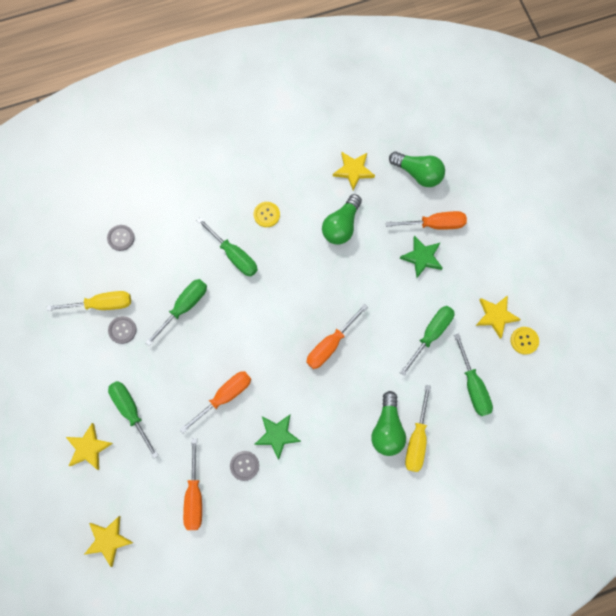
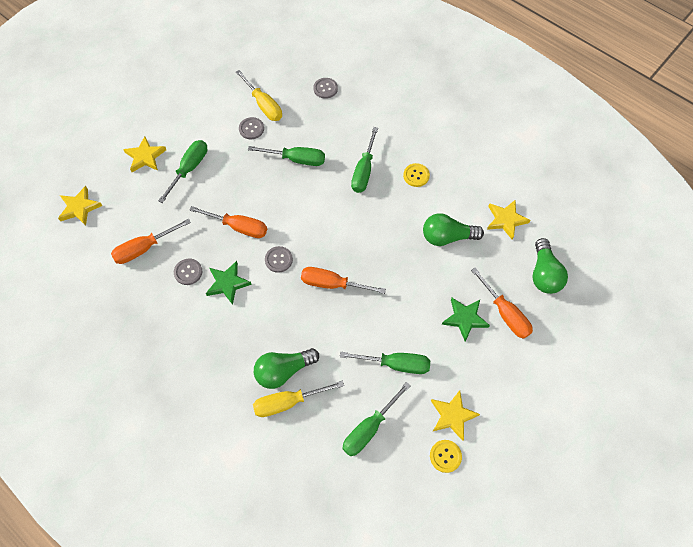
camera: 60 degrees right, 10 degrees down
(280, 378) = (278, 260): none -> grey button

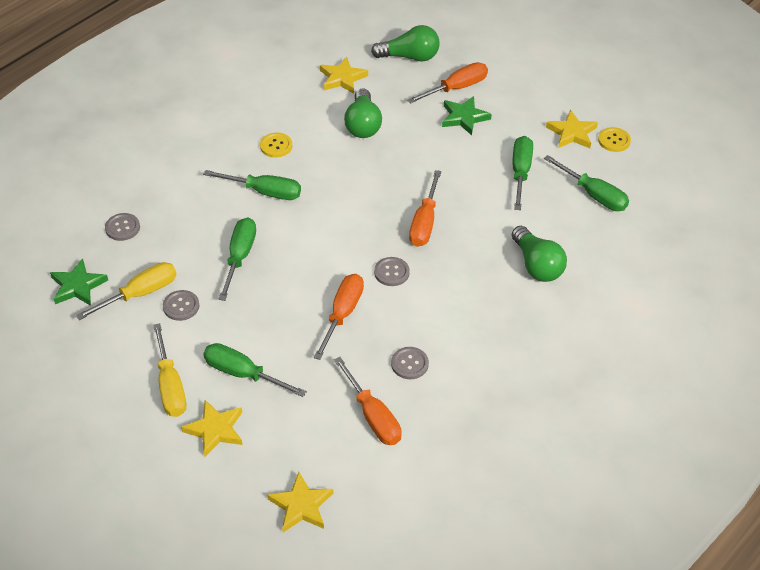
camera: 90 degrees left, 15 degrees down
(227, 283) = (425, 321): green star -> green star (78, 286)
(287, 402) = (574, 261): yellow screwdriver -> yellow screwdriver (170, 387)

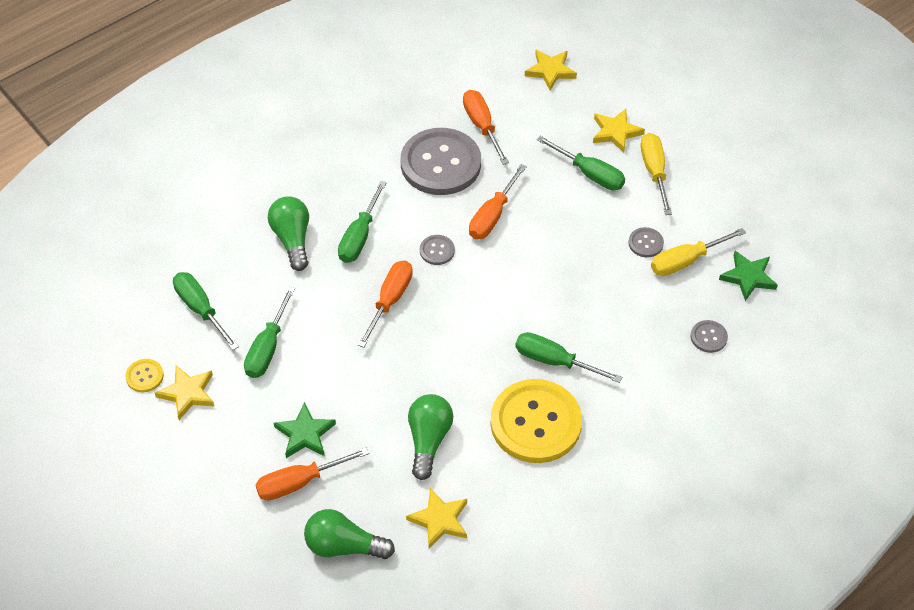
camera: 170 degrees left, 5 degrees up
(240, 256) = (586, 288): green screwdriver -> green screwdriver (359, 237)
(276, 146) = (535, 423): yellow button -> yellow button, size x2.40
(409, 364) = (440, 163): grey button -> grey button, size x2.40

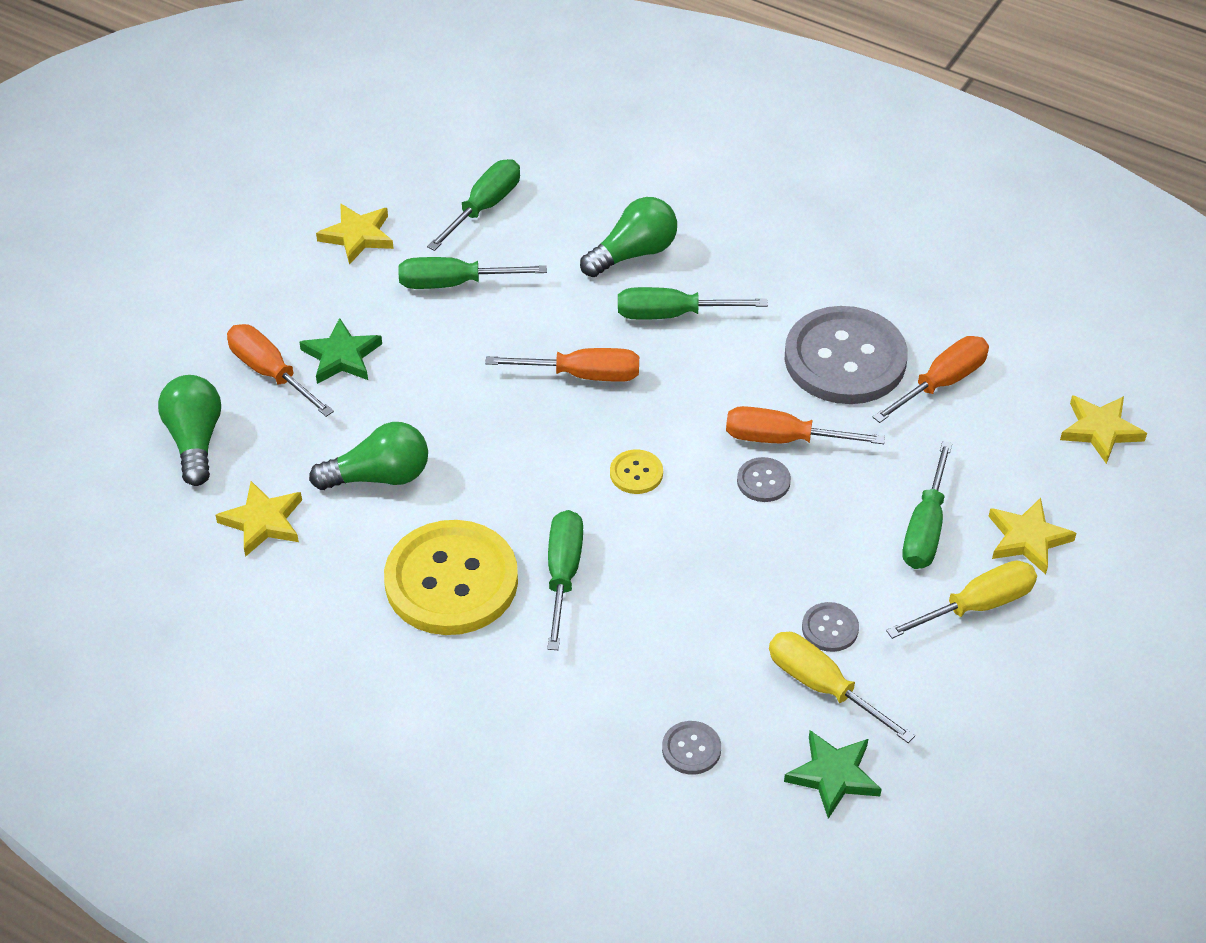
camera: 70 degrees right, 5 degrees down
(144, 376) = (366, 193): yellow button -> yellow button (636, 473)
(437, 251) = (690, 398): grey button -> grey button (763, 481)

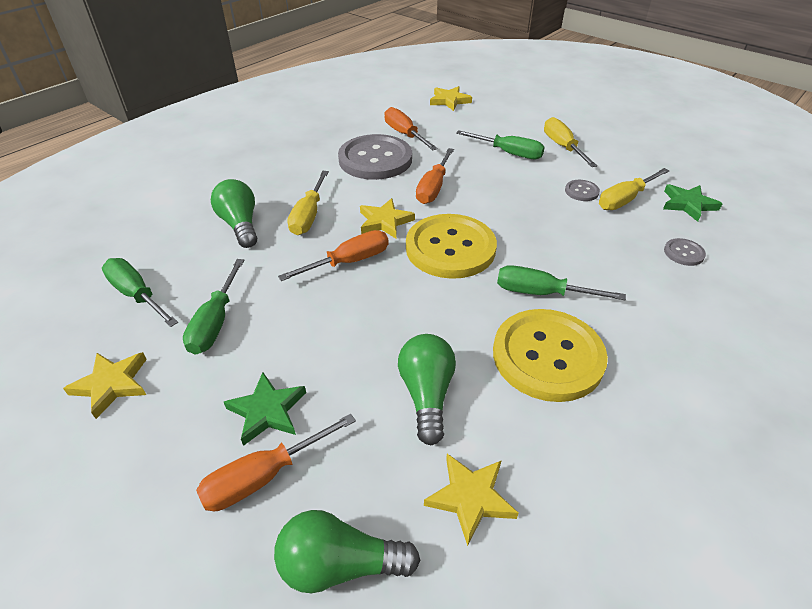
camera: 80 degrees left, 5 degrees down
(584, 375) = (350, 261): orange screwdriver -> orange screwdriver turned 45 degrees clockwise
(636, 473) = (450, 248): yellow button -> yellow button, size x2.40
(671, 314) = (308, 216): green screwdriver -> yellow screwdriver
(763, 481) = (466, 199): grey button -> none
(1027, 539) = (518, 128): yellow star -> yellow star (384, 221)

